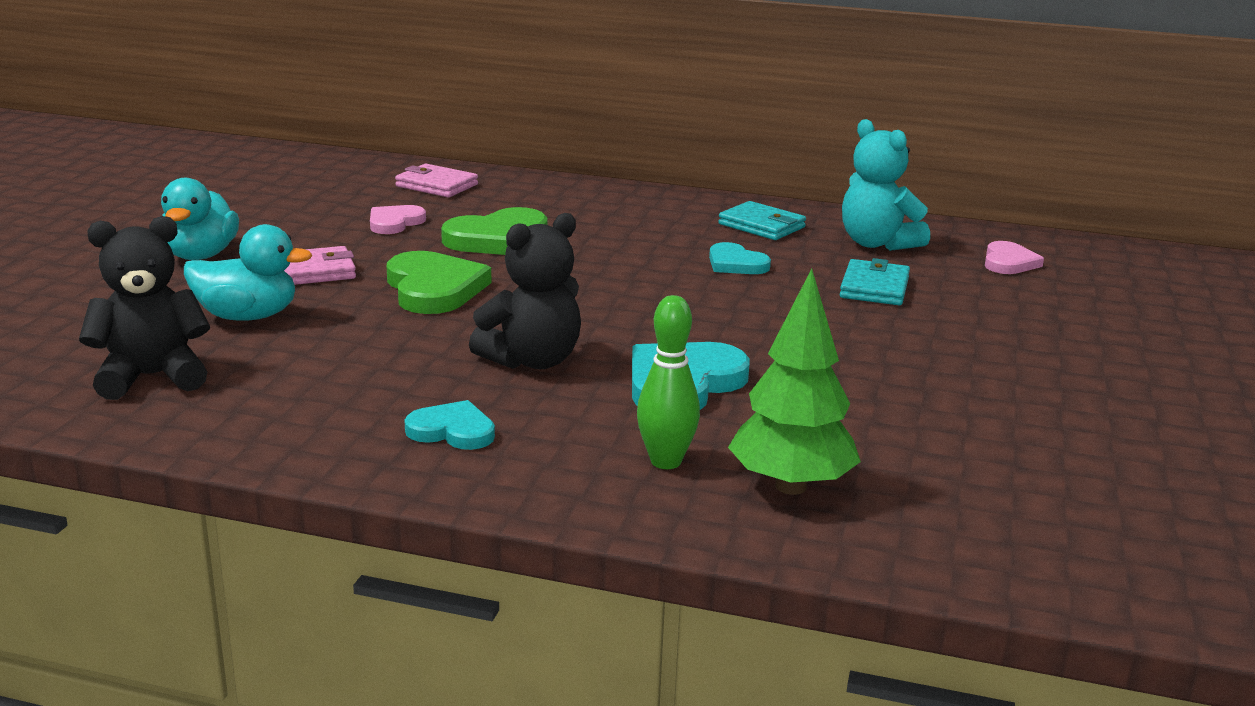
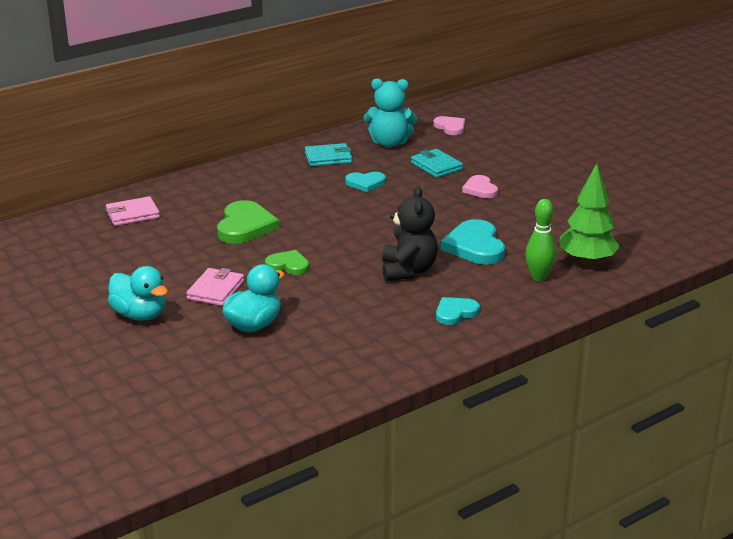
camera: 50 degrees left, 5 degrees up
(152, 377) = (298, 371): black teddy bear -> none
(394, 223) = (175, 245): pink heart -> pink heart (480, 189)
(434, 288) = (288, 265): green heart -> green heart, size x0.60

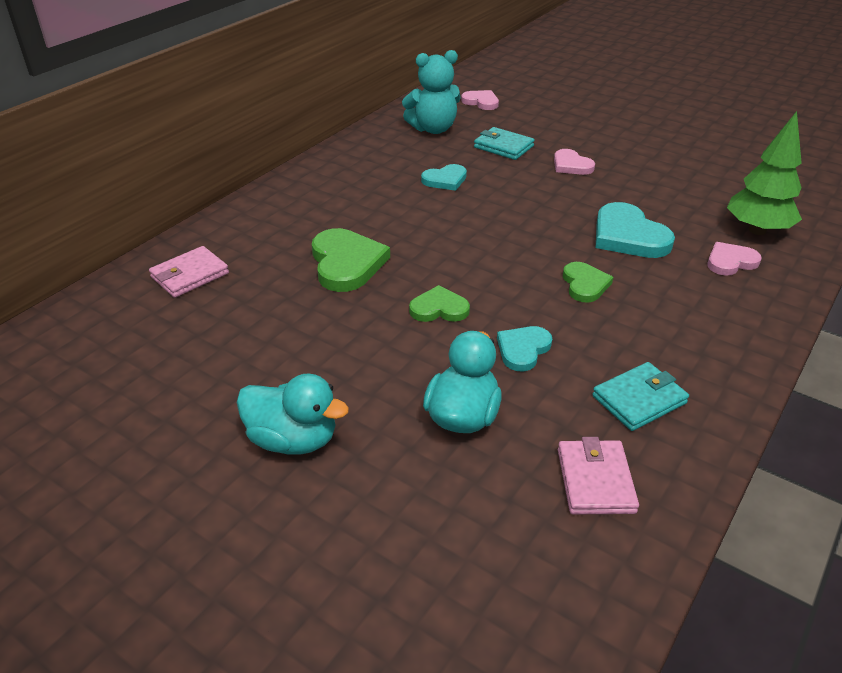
camera: 20 degrees left, 10 degrees up
(215, 290) = (373, 370): pink wallet -> pink wallet (595, 480)
(328, 158) = (380, 156): turquoise wallet -> turquoise wallet (639, 399)
(408, 270) = (585, 284): black teddy bear -> green heart
(455, 313) = (689, 333): turquoise heart -> turquoise heart (523, 349)
(538, 277) = (730, 261): green bowling pin -> pink heart

